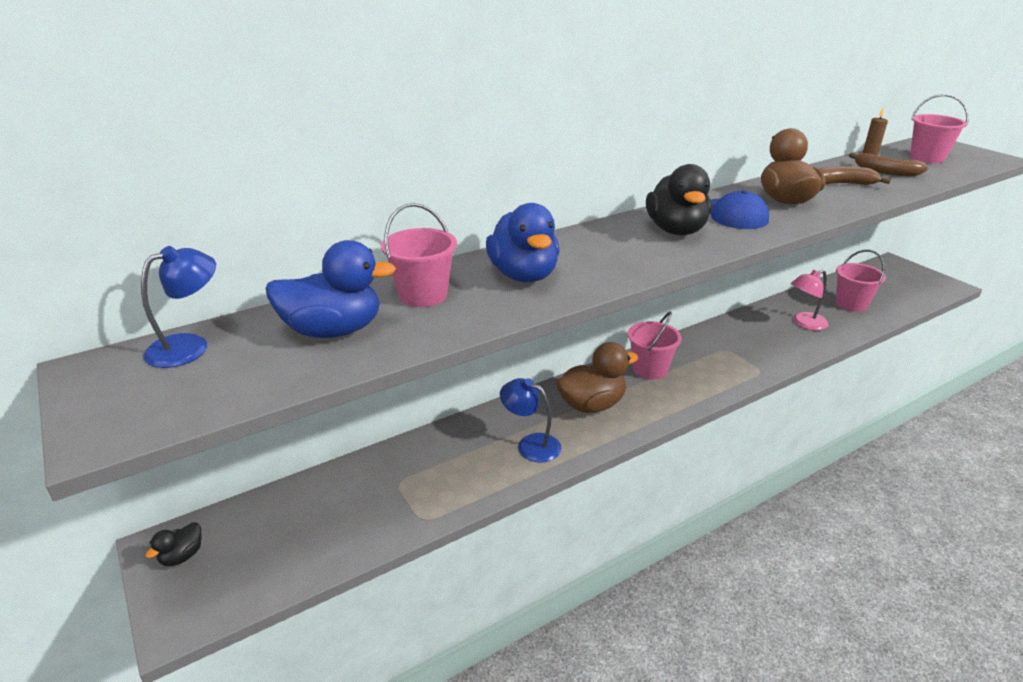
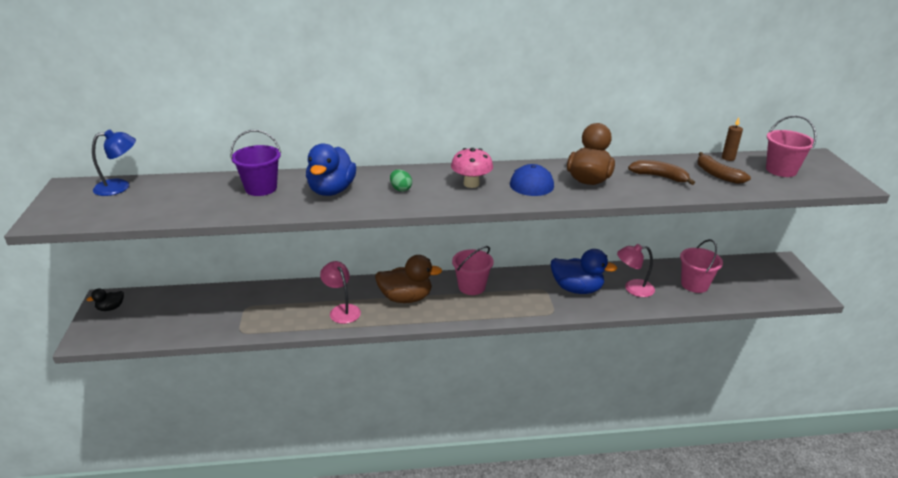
camera: 25 degrees right, 0 degrees up
(333, 330) = (192, 197): blue duck -> blue duck (577, 289)
(423, 295) = (261, 188): pink bucket -> purple bucket
(530, 444) = (342, 310): blue lamp -> pink lamp
(606, 254) = (400, 189): none -> green egg
(676, 230) = (471, 184): black duck -> pink mushroom

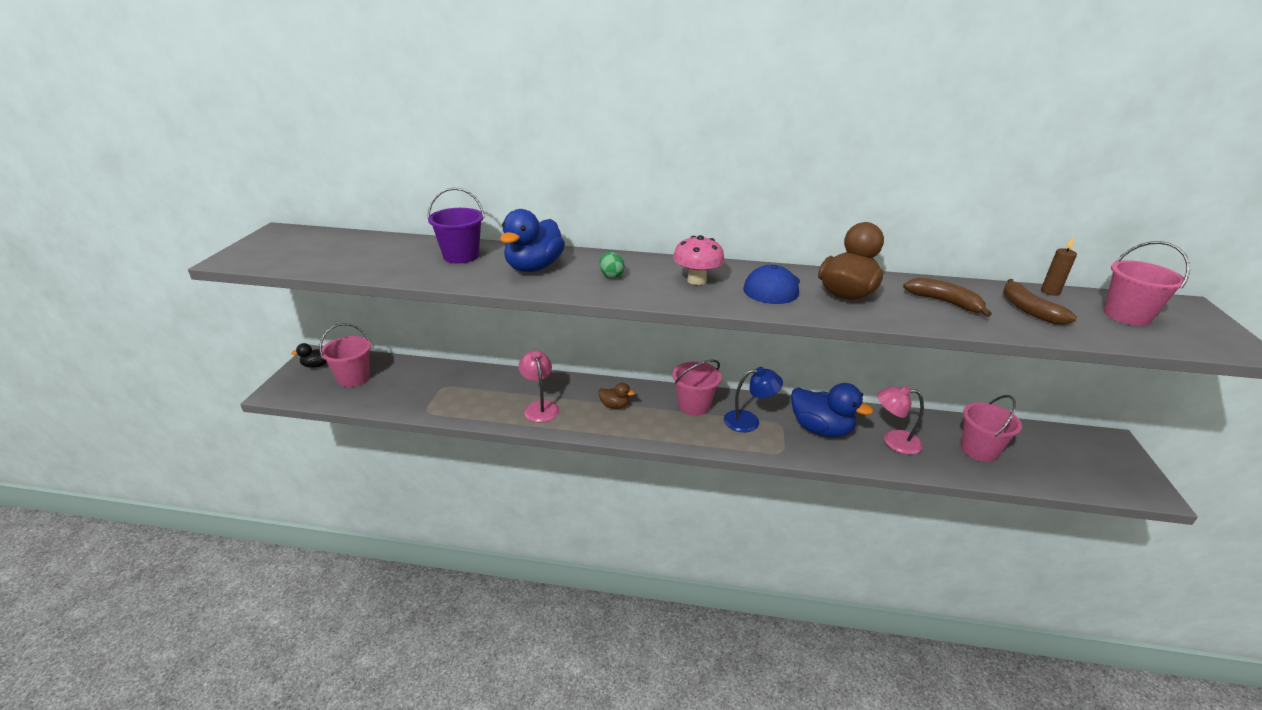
camera: 15 degrees right, 0 degrees up
(119, 187) = (325, 237): blue lamp -> blue lamp (749, 421)
(155, 314) = (353, 378): none -> pink bucket
(406, 298) = (614, 406): brown duck -> brown duck, size x0.49

